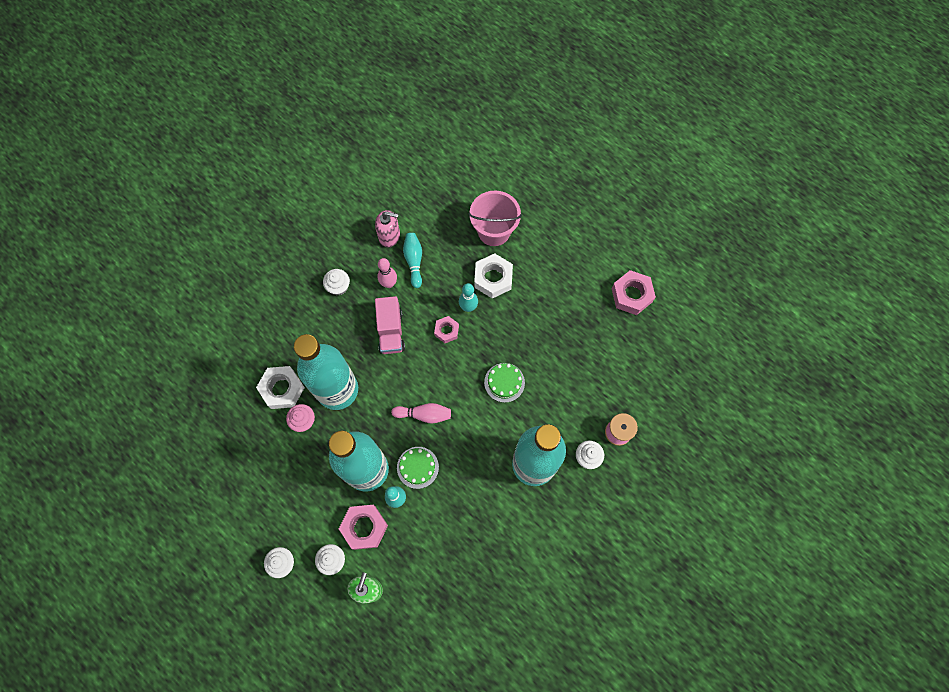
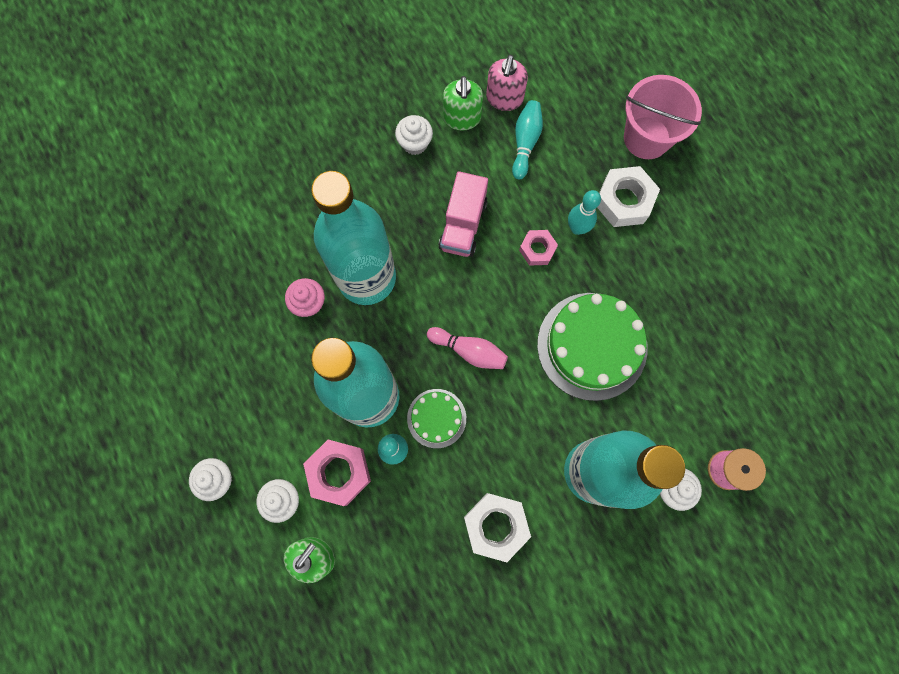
camera: 20 degrees right, 5 degrees up
(282, 389) = (296, 252): white nut -> white nut (496, 526)
(365, 259) = (462, 118): none -> green soap dispenser
(389, 236) = (504, 98): pink soap dispenser -> pink soap dispenser turned 75 degrees clockwise
(389, 283) = (482, 161): pink bowling pin -> none
(504, 382) = (592, 346): green cake -> green cake, size x1.89
(631, 295) = (809, 288): pink nut -> none

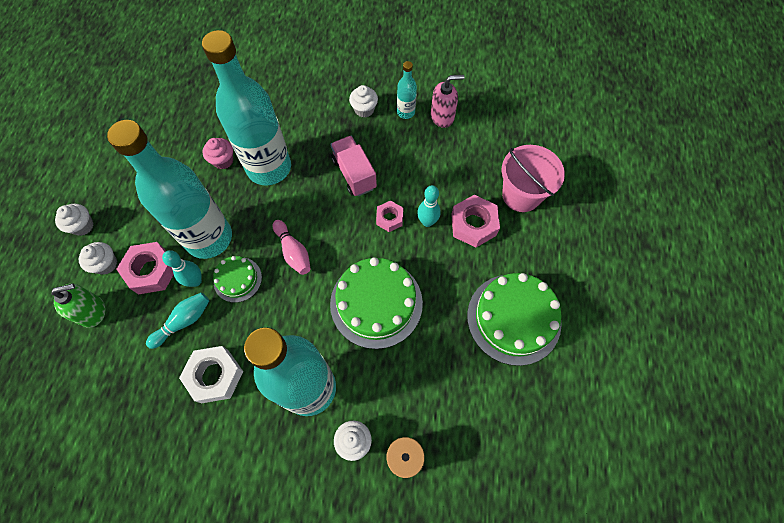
camera: 35 degrees right, 10 degrees down
(462, 118) = (406, 112): green soap dispenser -> turquoise bottle
(463, 225) = (354, 174): pink truck -> pink truck turned 105 degrees clockwise
(504, 98) = (442, 116): pink soap dispenser -> pink soap dispenser turned 150 degrees counterclockwise
(525, 143) = (435, 150): turquoise bowling pin -> turquoise bowling pin (184, 321)
(624, 201) = (473, 224): white nut -> pink nut
(728, 272) = (513, 318): none -> green cake

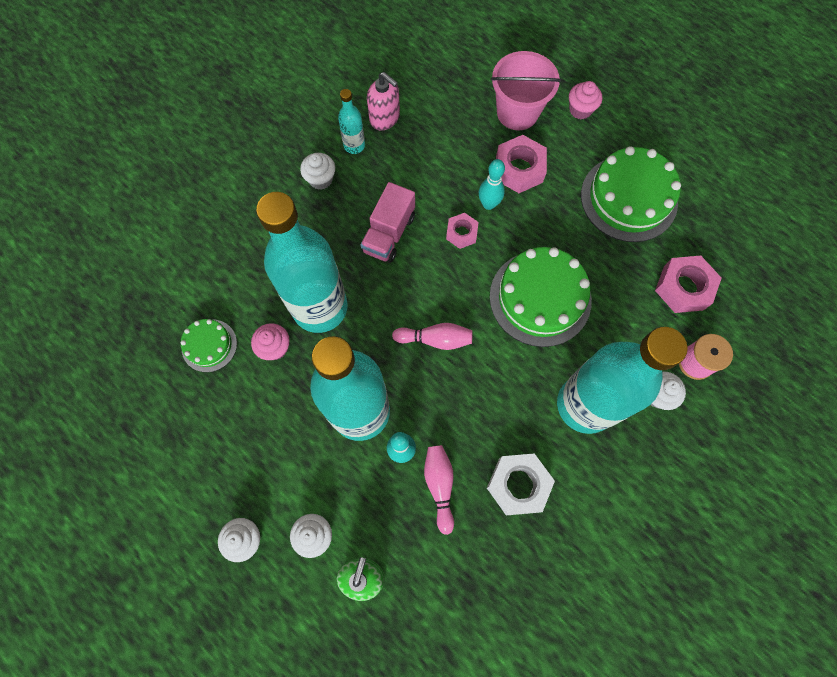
camera: 55 degrees left, 5 degrees up
(151, 271) = (358, 490): pink nut -> pink nut (683, 288)
(184, 321) = (439, 486): turquoise bowling pin -> pink bowling pin
(237, 279) = (428, 408): green cake -> green cake (209, 345)
(354, 174) = (389, 234): pink truck -> pink truck turned 75 degrees counterclockwise
(442, 116) = (385, 118): pink soap dispenser -> pink soap dispenser turned 105 degrees clockwise
(563, 236) = (580, 110): none -> pink cupcake

